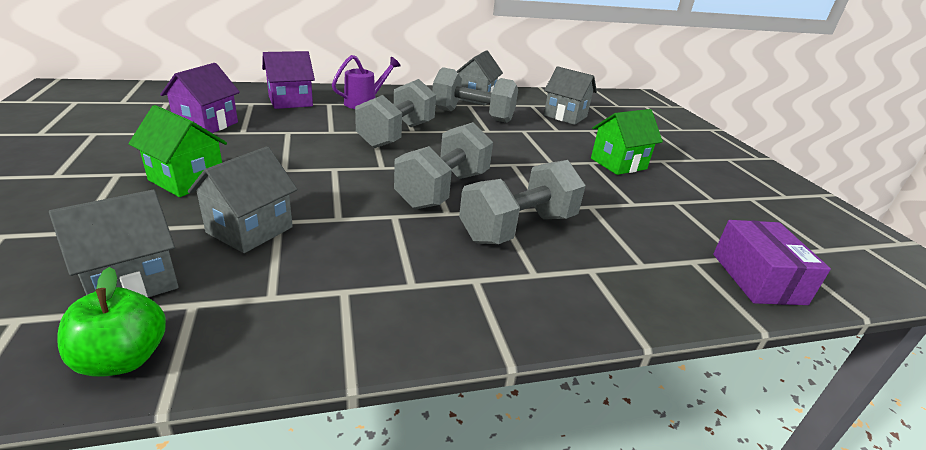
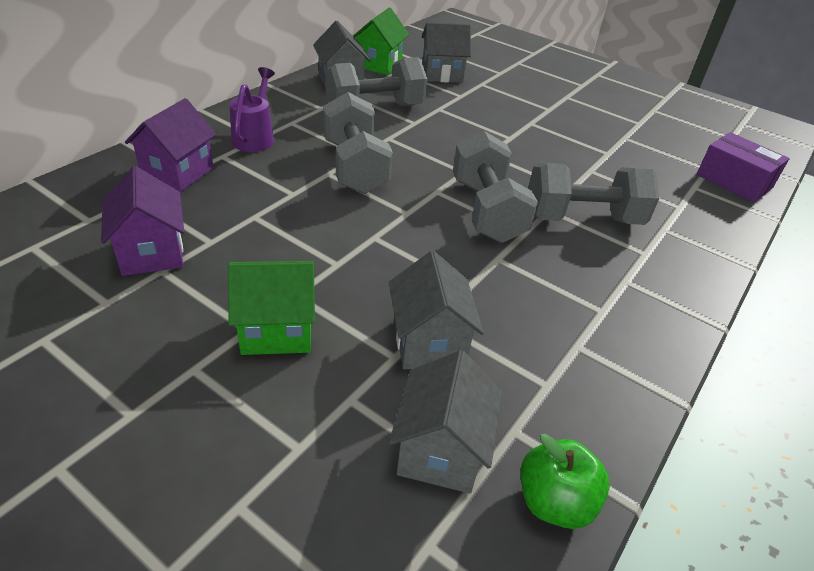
camera: 40 degrees left, 10 degrees up
(518, 228) = (582, 218): grey dumbbell -> grey dumbbell turned 75 degrees clockwise
(618, 164) = (548, 115): green house -> green house (378, 64)

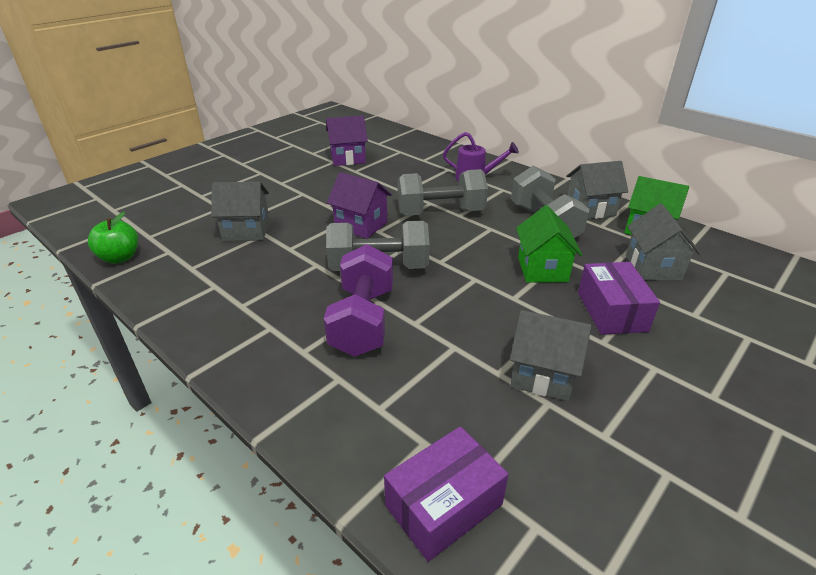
camera: 100 degrees right, 5 degrees down
(178, 173) = (425, 159): purple house -> purple house (361, 225)
(277, 330) = (276, 189): green house -> green house (542, 269)
(440, 450) = (173, 229): grey house -> grey house (542, 375)
(510, 100) = (611, 311): none -> purple box
(582, 218) = (363, 321): grey dumbbell -> purple dumbbell

